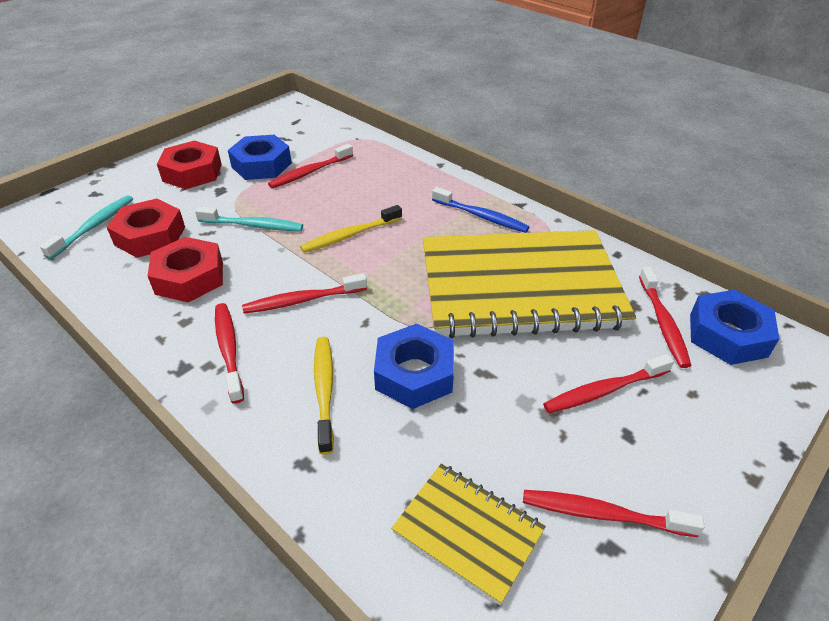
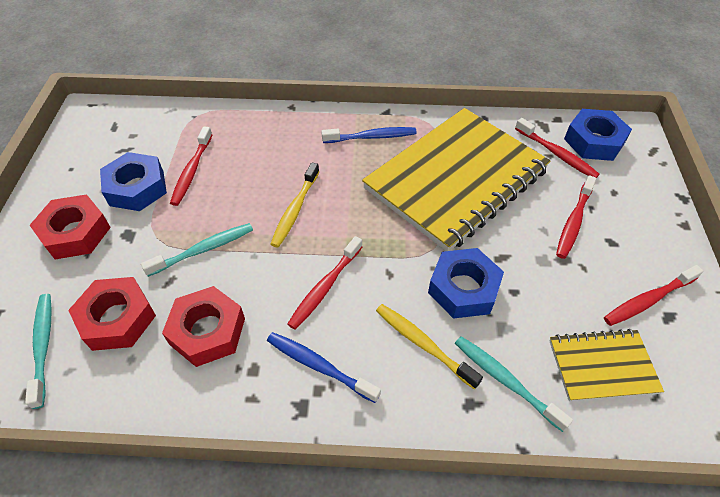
camera: 40 degrees left, 10 degrees up
(229, 350) = (319, 366): red toothbrush -> blue toothbrush
(357, 470) = (506, 381): none -> turquoise toothbrush

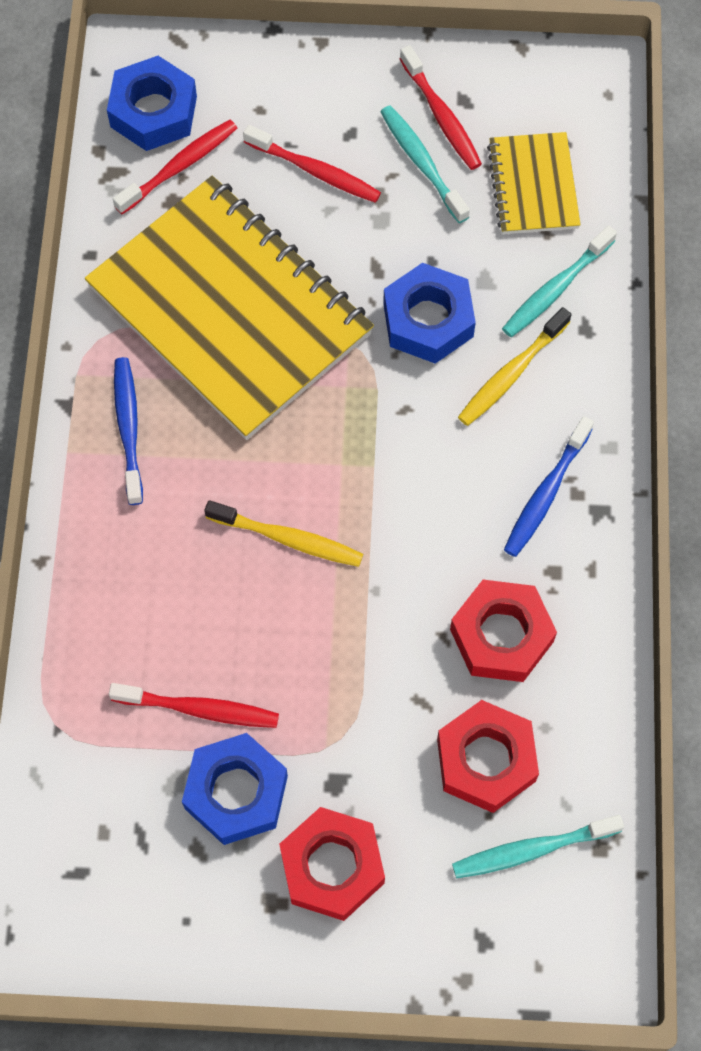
camera: 90 degrees left, 15 degrees up
(203, 250) = (365, 664): turquoise toothbrush -> turquoise toothbrush (422, 163)
(325, 287) = (428, 490): red toothbrush -> none

